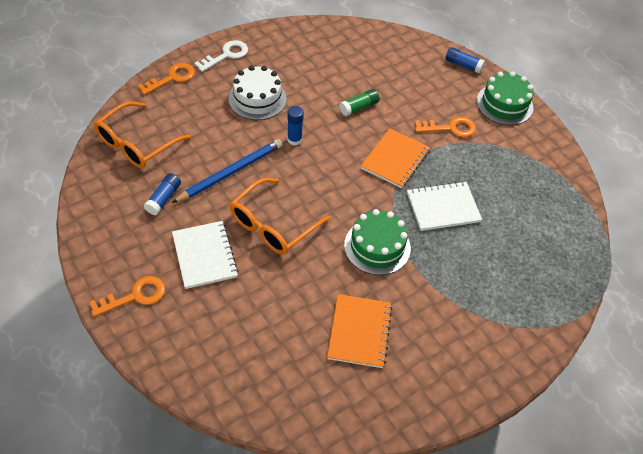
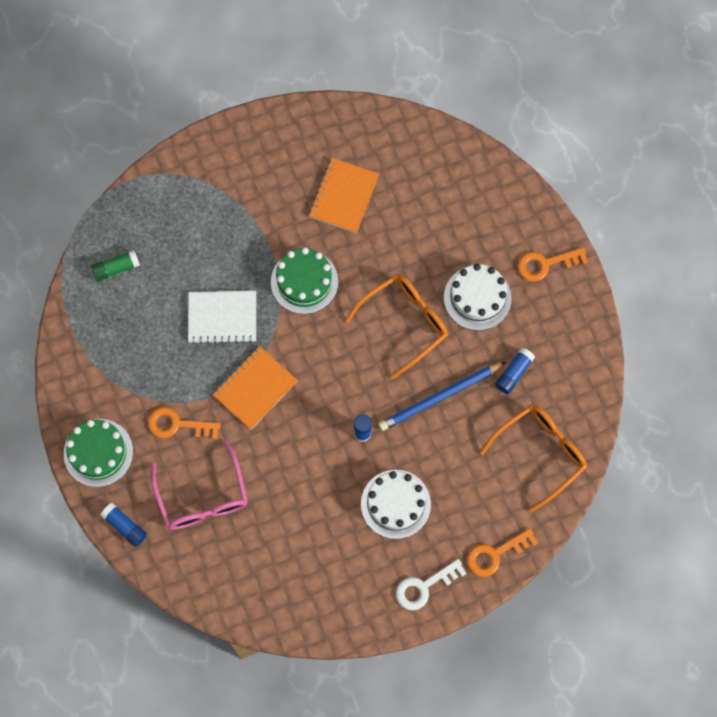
camera: 165 degrees left, 20 degrees up
(204, 255) = (477, 298): white notebook -> white cake
(359, 107) = (276, 473): green glue stick -> green glue stick (116, 268)
(412, 87) = (202, 497): none -> pink glasses

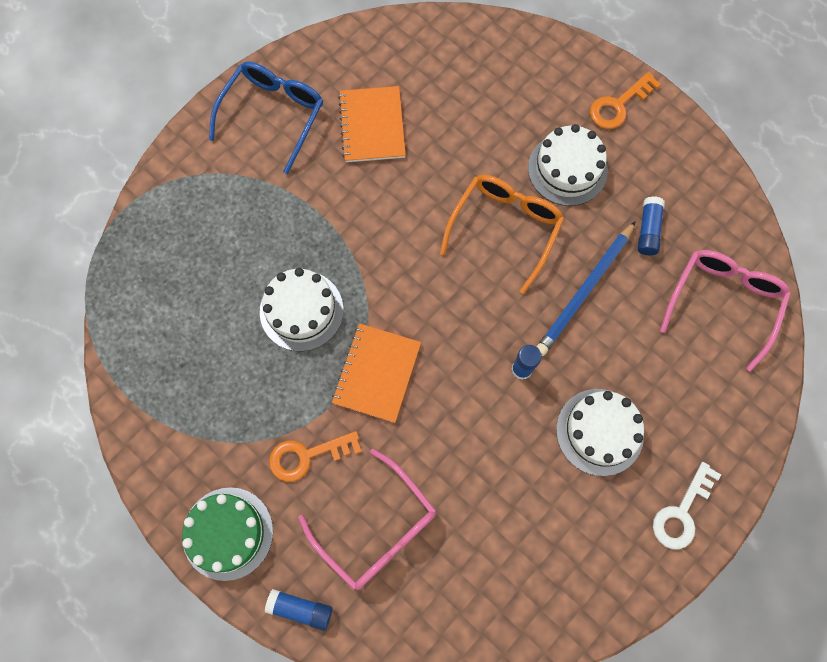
camera: 25 degrees left, 0 degrees up
(116, 268) = (154, 309): green glue stick -> none
(222, 317) = (301, 310): white notebook -> white cake
(272, 154) = (273, 115): none -> blue glasses
(304, 282) = (374, 232): green cake -> none
(495, 554) = (738, 437): orange key -> none
(540, 453) = (723, 302): orange glasses -> pink glasses

